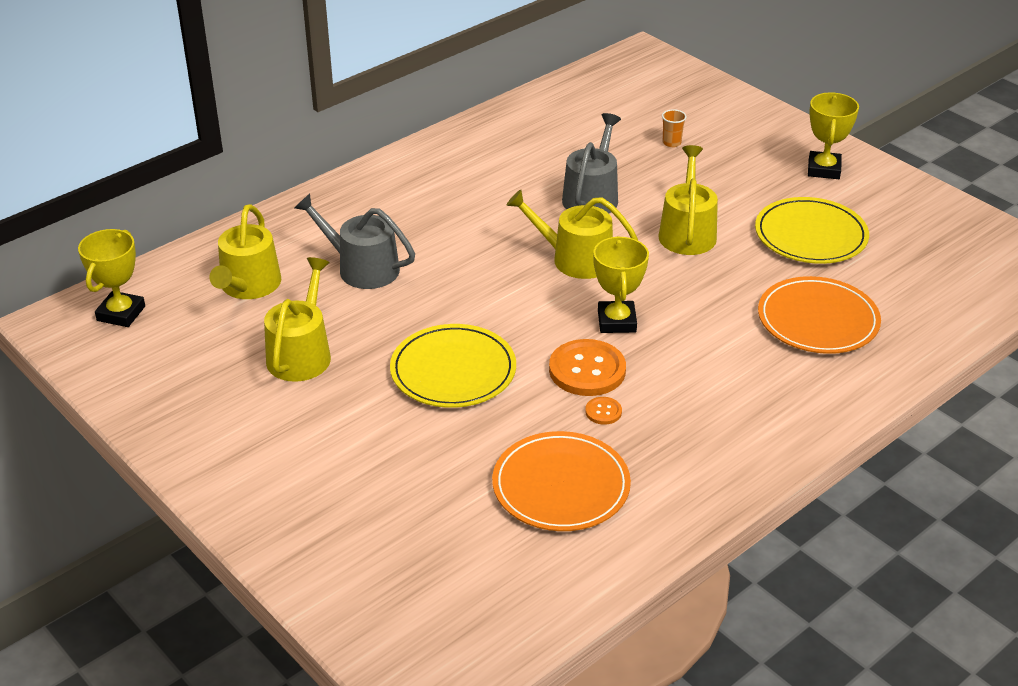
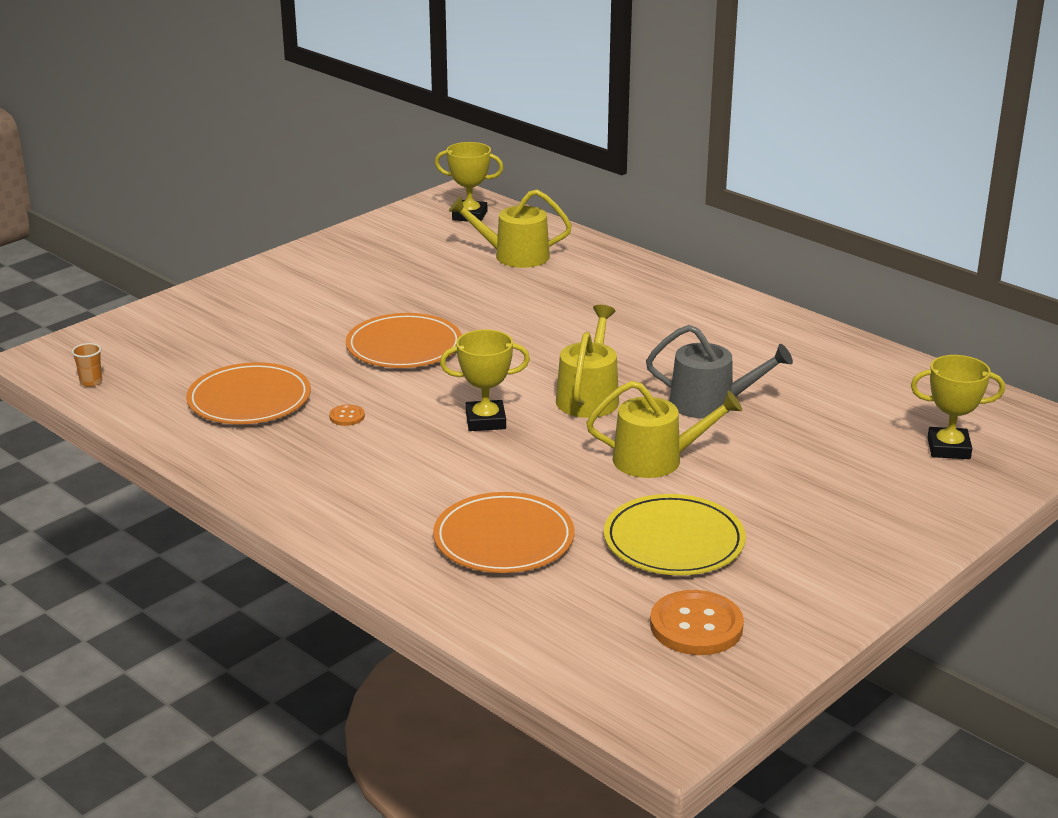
camera: 85 degrees right, 10 degrees down
(301, 353) = (424, 284): yellow watering can -> none
(361, 268) = (551, 298): grey watering can -> none
(453, 370) = (404, 346): yellow plate -> orange plate
(587, 370) = (407, 407): orange button -> orange button (696, 626)
(671, 143) = (848, 450): orange cup -> orange cup (91, 382)
(823, 169) = (832, 557): yellow trophy -> yellow trophy (948, 448)

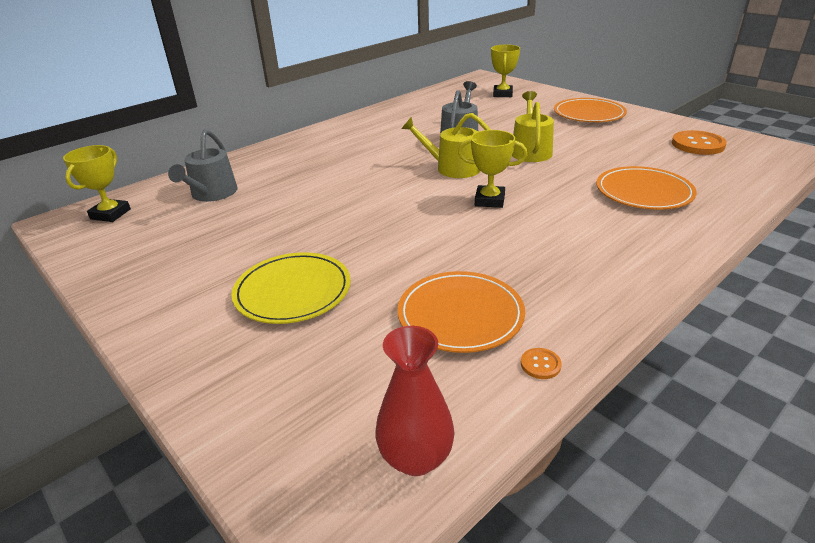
camera: 85 degrees left, 5 degrees up
(91, 382) = (416, 458): orange cup -> red vase
(347, 416) = (489, 258): orange button -> orange button (540, 364)
(404, 346) = (363, 236): orange plate -> orange plate (589, 114)
(485, 421) = (489, 200): yellow trophy -> yellow trophy turned 75 degrees counterclockwise
(514, 256) = (211, 194): yellow watering can -> grey watering can
(674, 541) = (618, 148): yellow plate -> yellow plate (293, 291)

